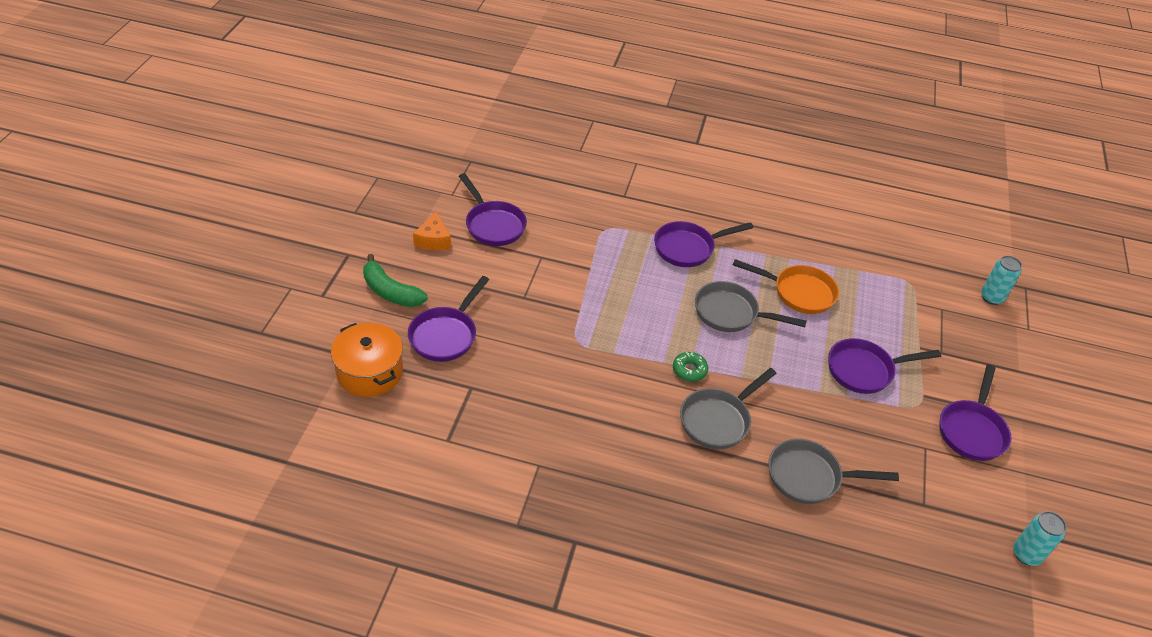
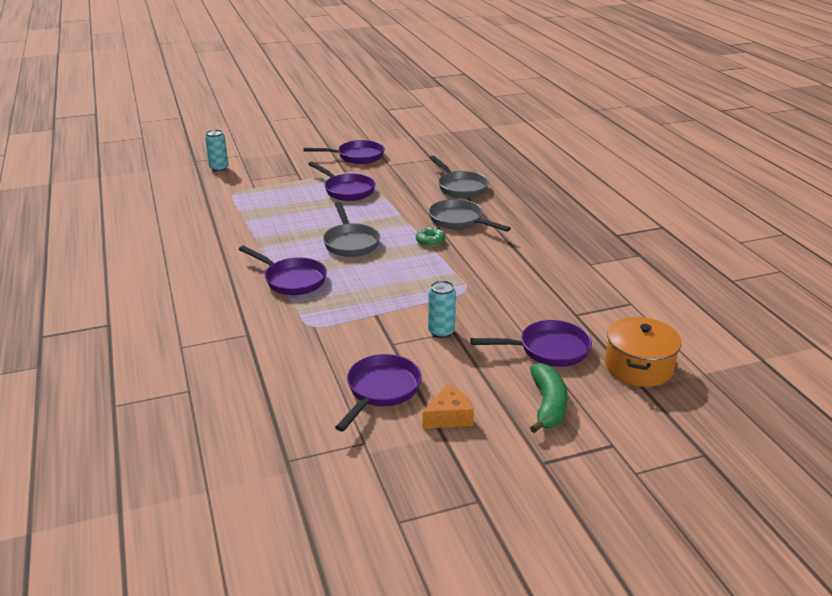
camera: 120 degrees left, 15 degrees down
(718, 420) = (459, 221): grey pan -> grey pan turned 150 degrees counterclockwise
(798, 292) = (293, 225): orange pan -> none
(1026, 554) = (427, 135): turquoise can -> turquoise can (441, 332)

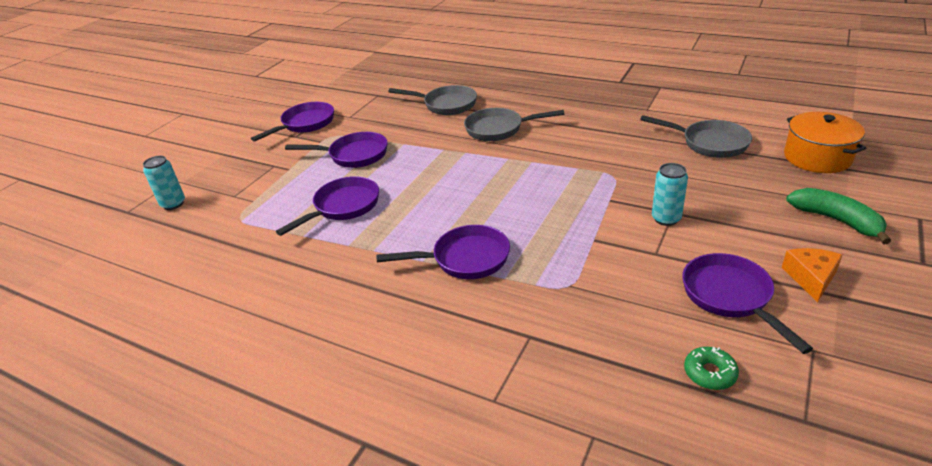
camera: 40 degrees left, 5 degrees up
(351, 242) = (449, 195): grey pan -> grey pan (709, 143)
(430, 241) = (510, 156): green donut -> green donut (709, 373)
(548, 350) = (752, 182): purple pan -> purple pan (343, 207)

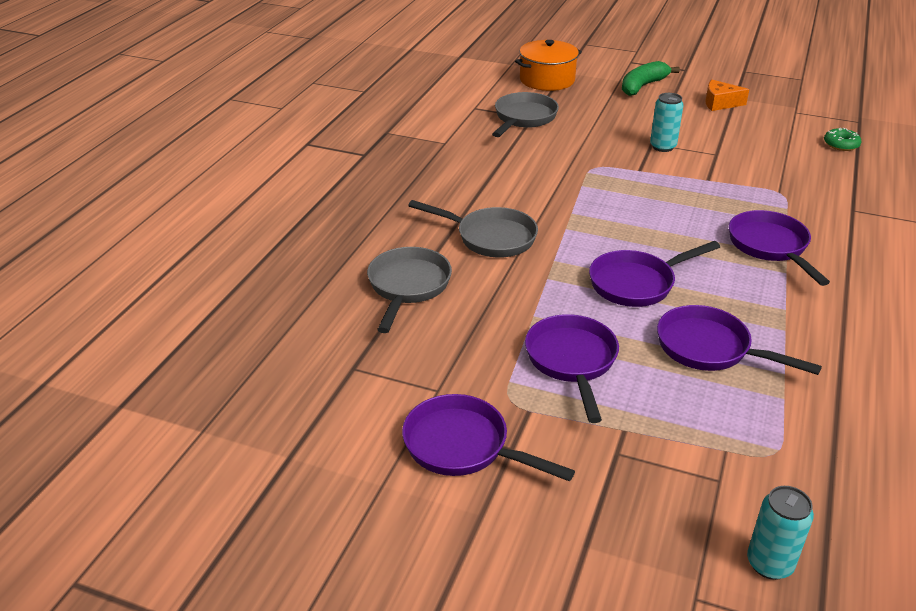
camera: 100 degrees left, 0 degrees up
(498, 129) = (490, 237): grey pan -> grey pan turned 60 degrees counterclockwise
(730, 297) = (757, 131): purple pan -> purple pan (637, 283)

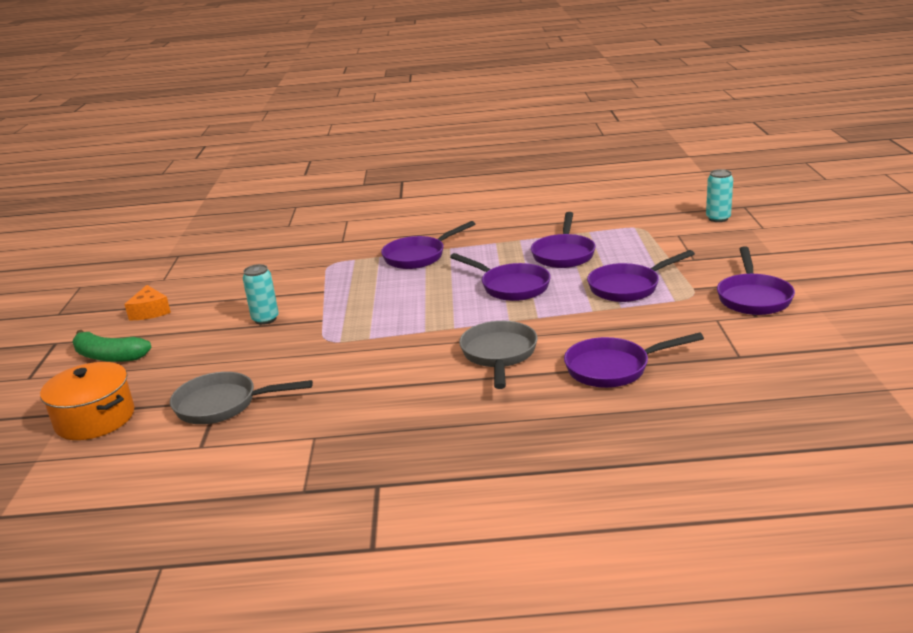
camera: 110 degrees left, 10 degrees down
(407, 287) = (613, 368): grey pan -> purple pan
(841, 144) = (228, 256): green donut -> none

